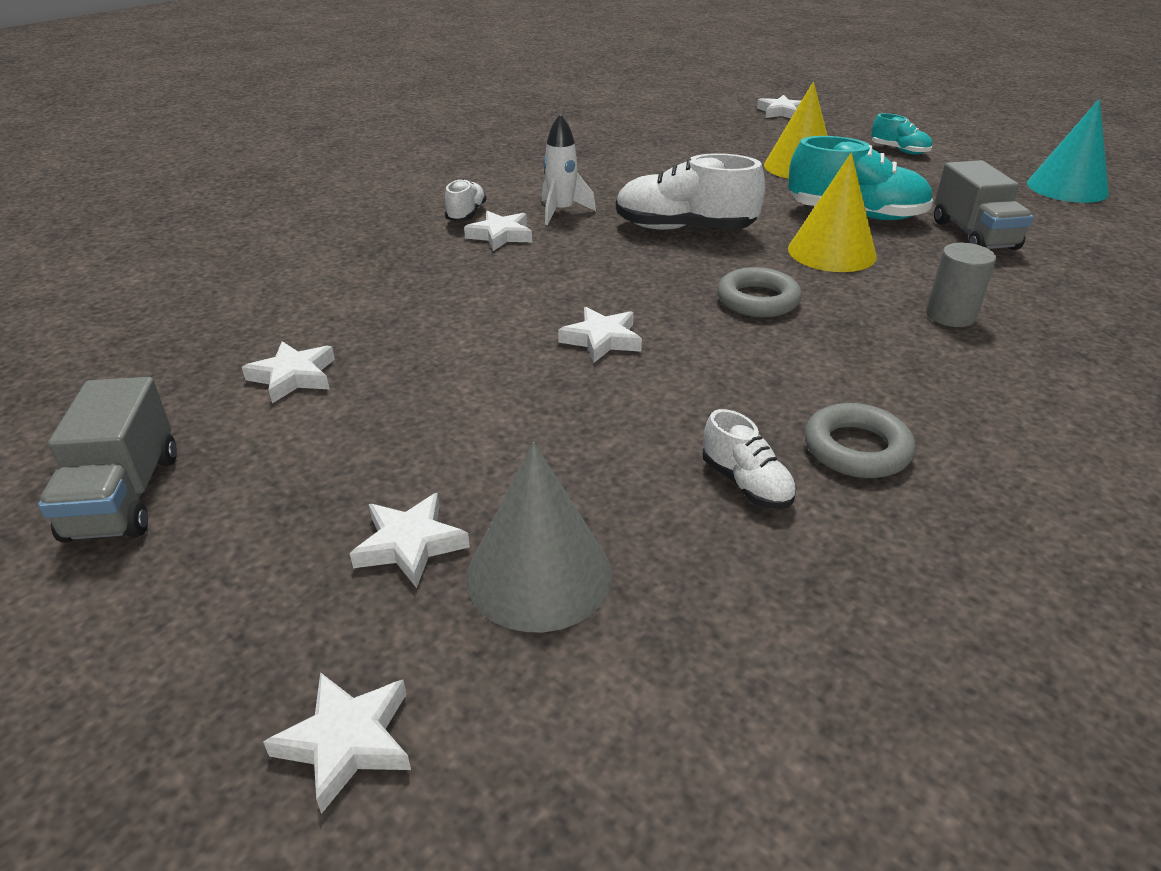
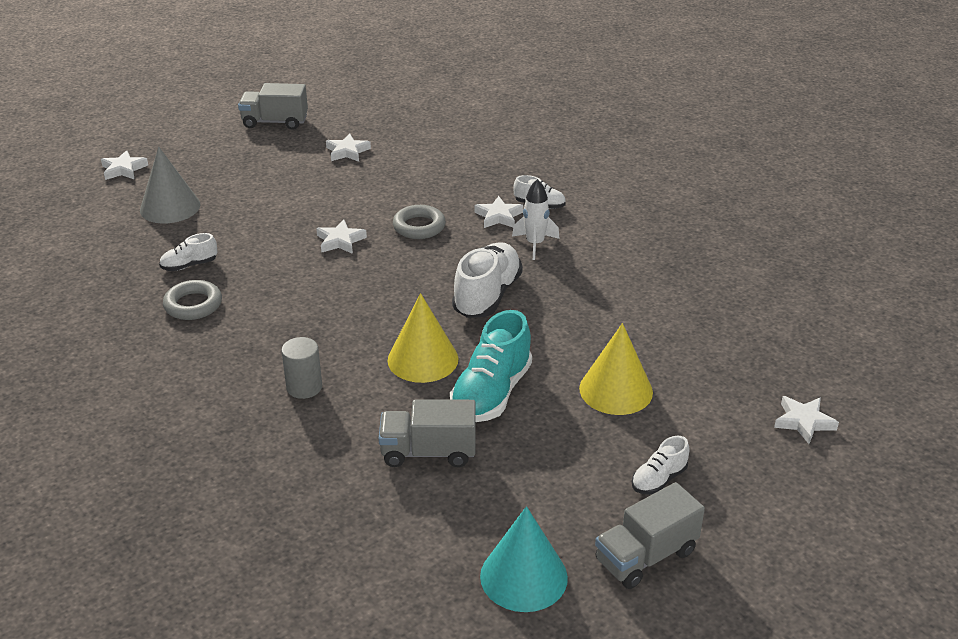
camera: 100 degrees right, 0 degrees up
(410, 544) = (206, 180): white star -> none
(757, 300) = (362, 307): grey ring -> grey ring (419, 226)
(899, 150) = (659, 479): turquoise shoe -> white shoe
(988, 152) = (646, 556): none -> grey truck

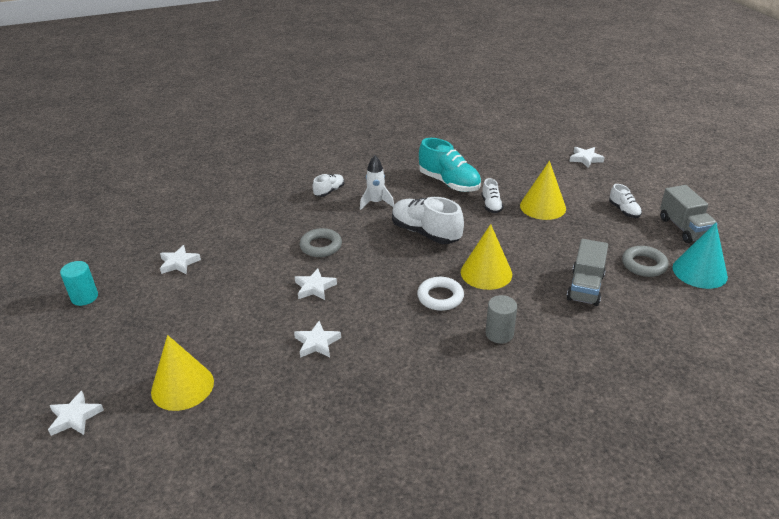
camera: 70 degrees left, 0 degrees up
(170, 207) = (182, 386): grey cone -> yellow cone
(189, 265) = (295, 382): white shoe -> white shoe (491, 205)
(193, 305) = (360, 386): grey ring -> grey ring (644, 265)
(275, 122) = (84, 297): grey truck -> turquoise cylinder
(357, 331) = (440, 297): none -> white ring
(491, 393) = (532, 251): turquoise shoe -> turquoise shoe (449, 183)
(498, 216) = (332, 210): white star -> white star (317, 343)

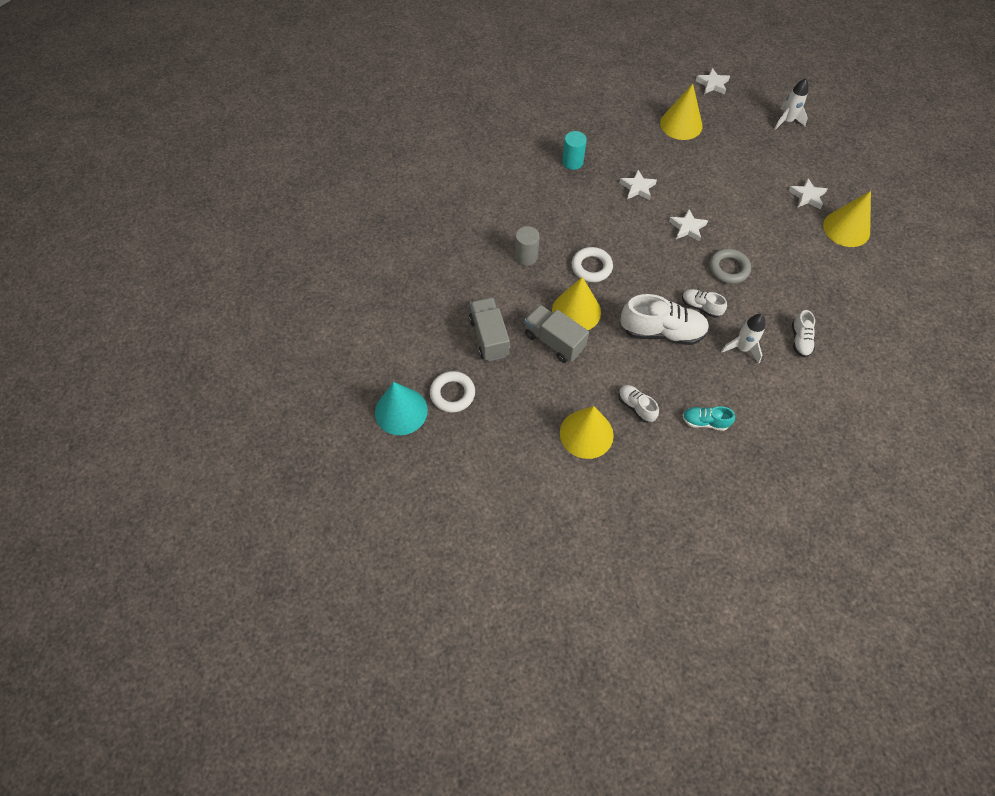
camera: 145 degrees right, 25 degrees up
(80, 331) = (786, 121): none -> white rocket
(84, 297) = (823, 140): turquoise cylinder -> turquoise cylinder (572, 162)
(190, 230) = (846, 228): none -> yellow cone
(449, 183) = (705, 422): turquoise shoe -> turquoise shoe, size x0.52
(585, 159) = (595, 567): white star -> none
(624, 211) = (504, 474): white shoe -> white shoe (701, 307)
(644, 265) = (452, 394): grey ring -> white ring
(684, 228) = (433, 475): grey truck -> grey truck (554, 341)

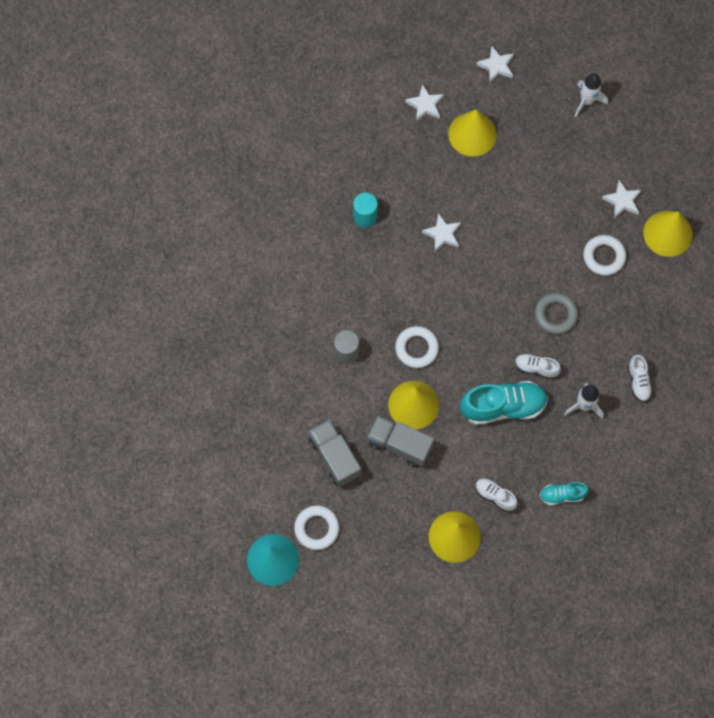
camera: 15 degrees left, 10 degrees up
(662, 332) = (503, 407): white shoe -> turquoise shoe
(687, 228) = (505, 273): white star -> white star (425, 105)
(783, 234) = (604, 256): none -> white ring

